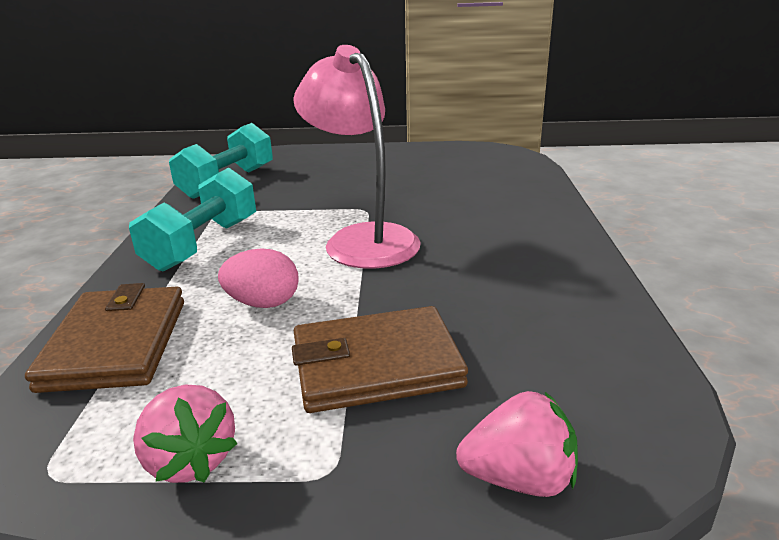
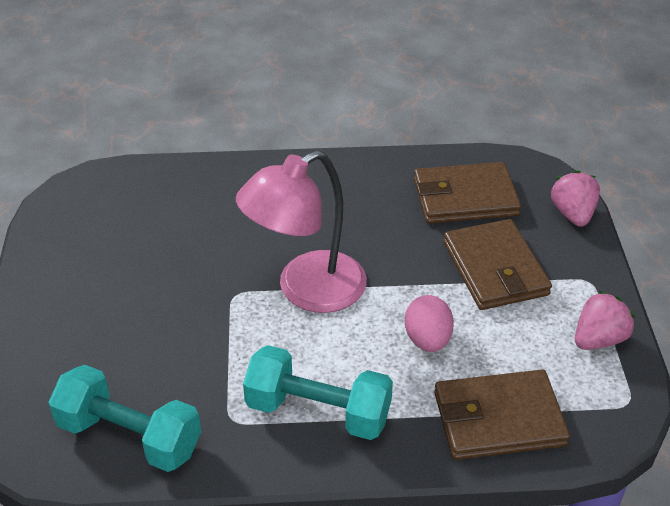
camera: 95 degrees left, 15 degrees up
(540, 349) = (465, 198): none -> brown wallet

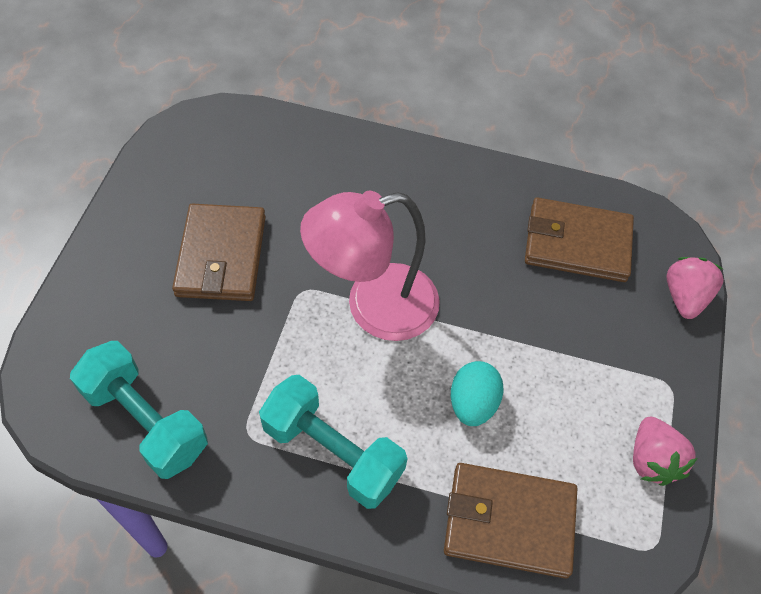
camera: 15 degrees right, 15 degrees up
(427, 340) = (472, 404): pink egg -> turquoise egg
(495, 269) = (575, 340): brown wallet -> brown wallet (221, 256)
(599, 339) = (652, 460): pink strawberry -> pink strawberry turned 105 degrees clockwise

